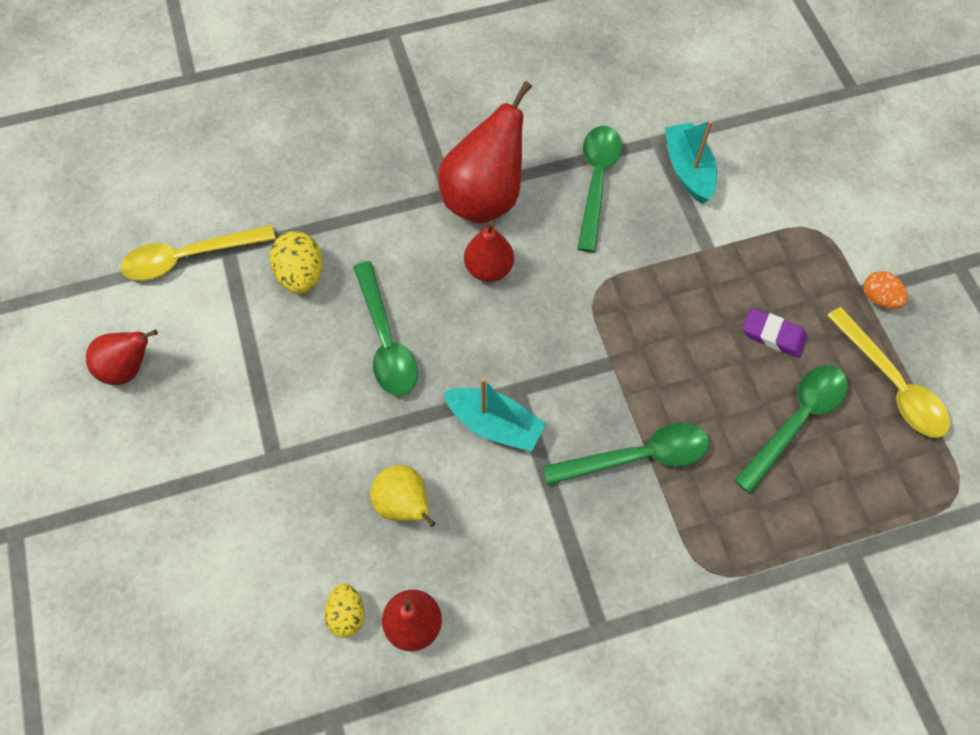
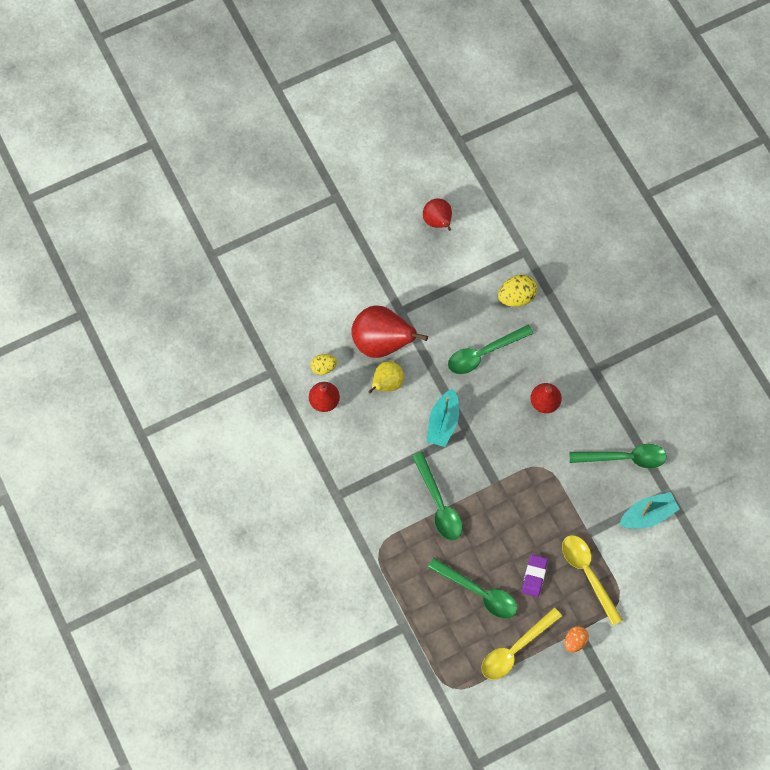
camera: 80 degrees right, 5 degrees up
(189, 257) = (515, 232): yellow spoon -> yellow spoon (587, 574)
(484, 198) = (595, 391): red pear -> red pear (382, 343)

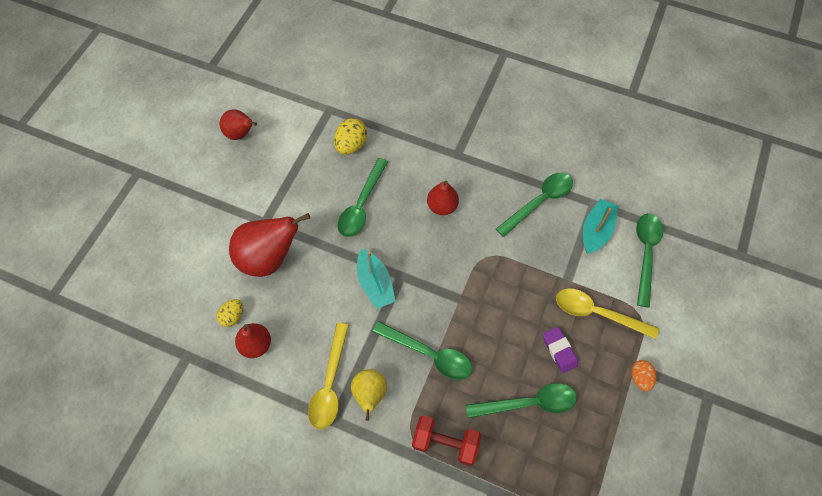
camera: 40 degrees left, 5 degrees down
(387, 383) = (300, 288): yellow pear -> yellow pear (370, 394)
(398, 571) = (445, 443): none -> red dumbbell
(515, 649) = (602, 427): yellow spoon -> yellow spoon (330, 384)
(669, 562) = (645, 254): none -> green spoon

